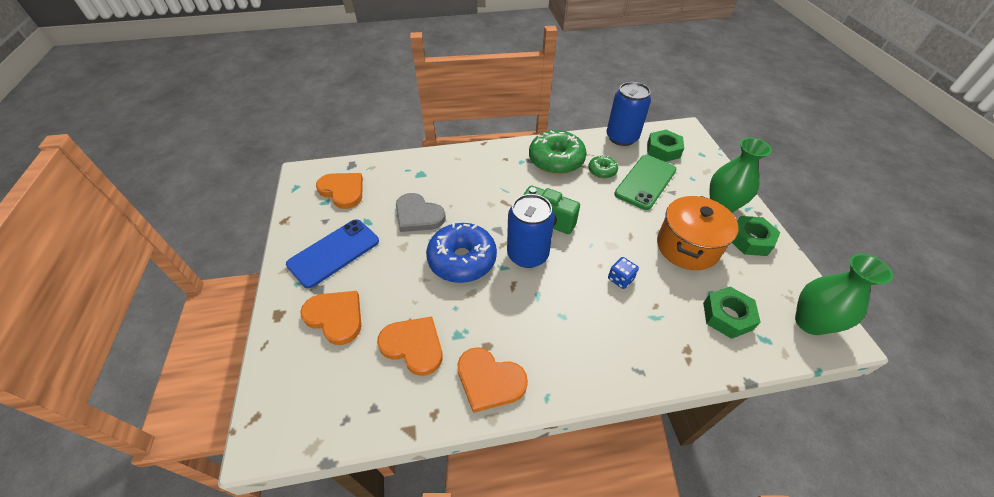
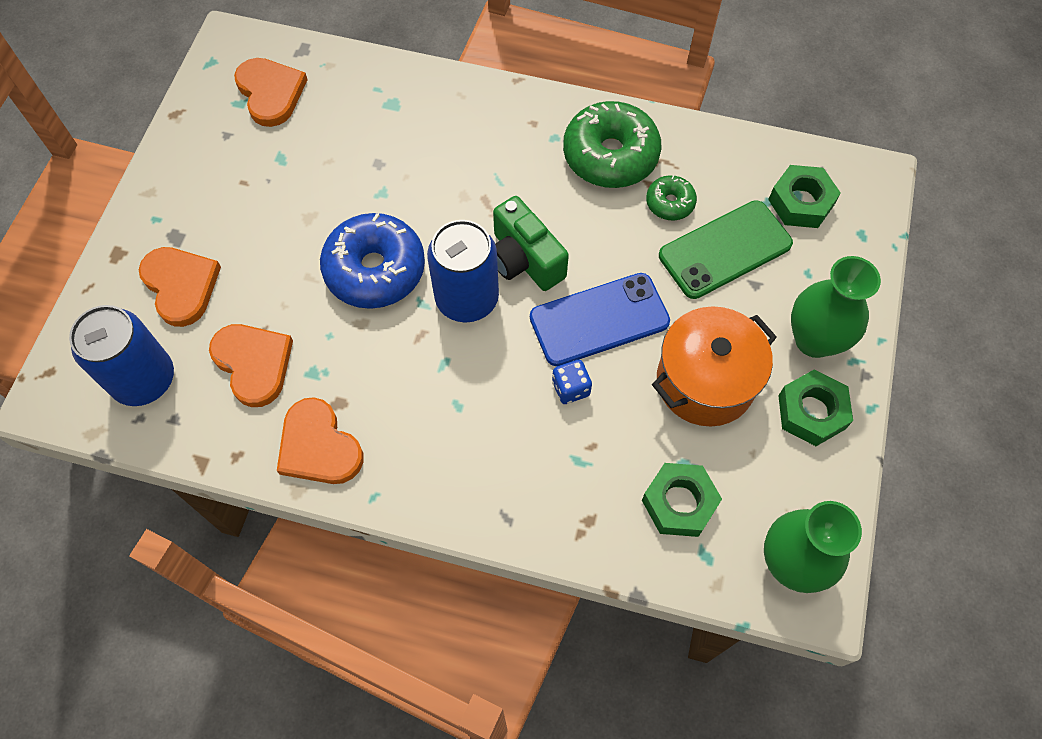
camera: 25 degrees right, 15 degrees up
(334, 253) = (217, 191): blue phone -> blue phone (599, 320)
(418, 215) = (352, 175): grey heart -> none
(622, 137) = (749, 152): blue can -> blue can (144, 379)

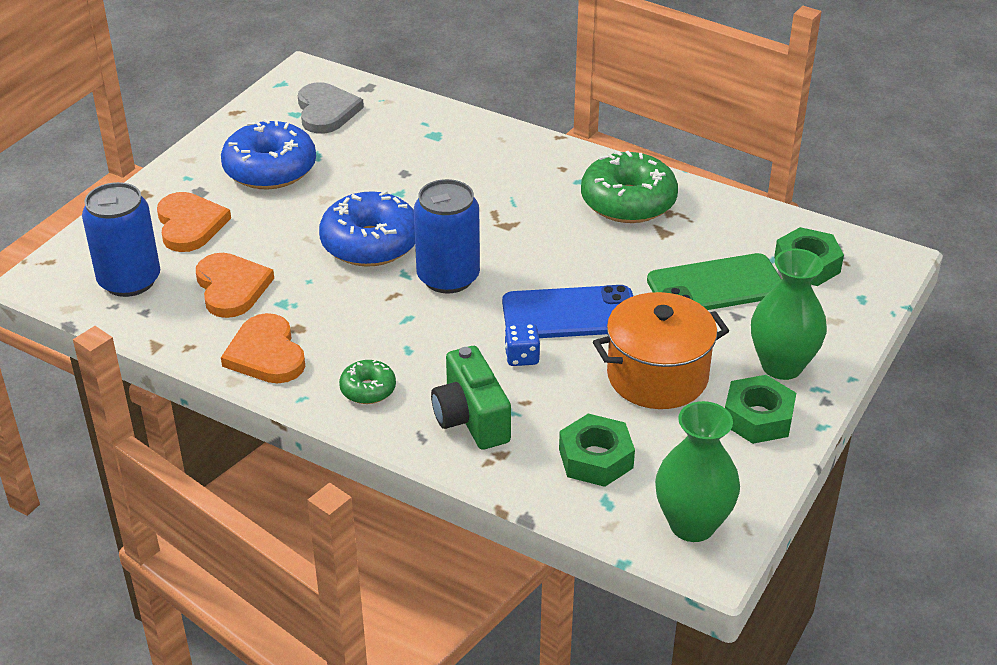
camera: 15 degrees right, 25 degrees down
(239, 188) = (270, 169): none -> blue donut
(270, 93) = (326, 111): orange heart -> grey heart
(524, 260) = (514, 260): green camera -> green camera (471, 418)
(670, 203) = (673, 244): green donut -> green donut (368, 389)

